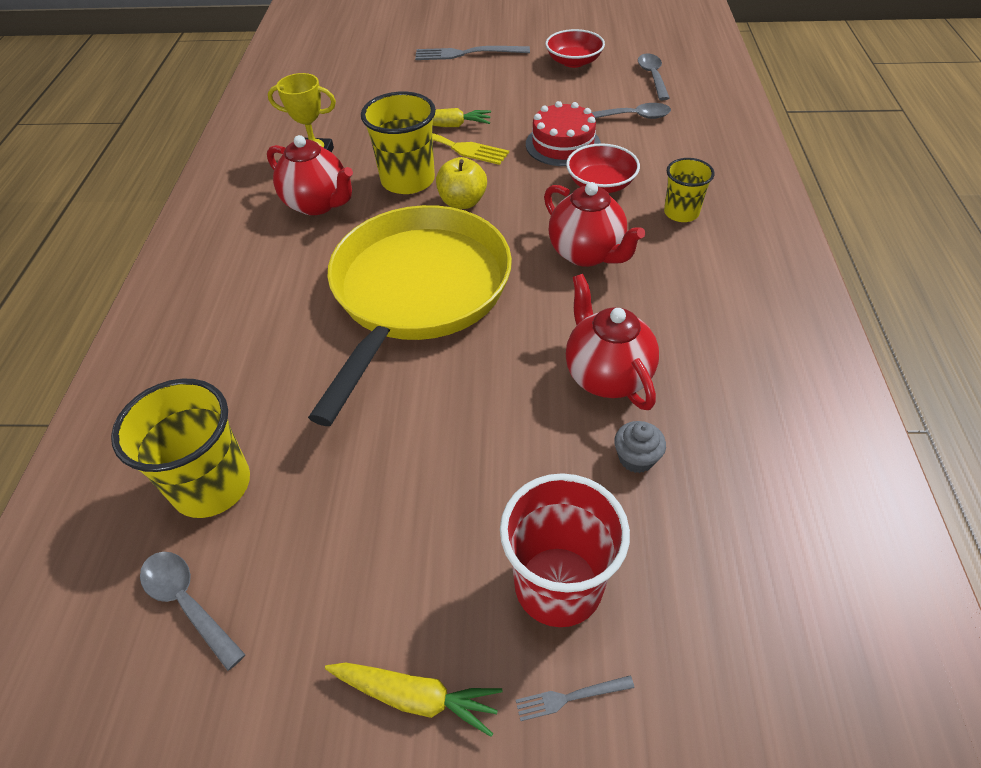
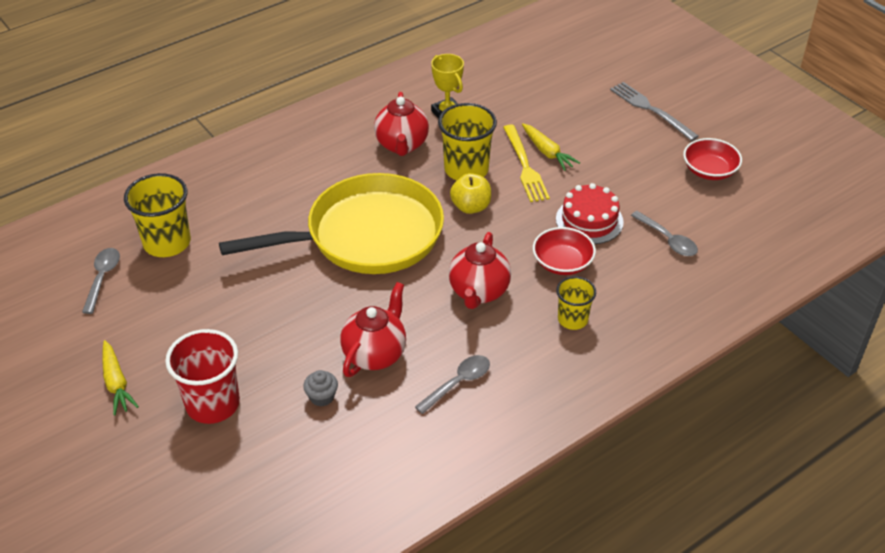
camera: 50 degrees right, 5 degrees down
(570, 697) = (156, 438): grey fork -> none
(652, 77) = (741, 224): grey spoon -> grey spoon (458, 383)

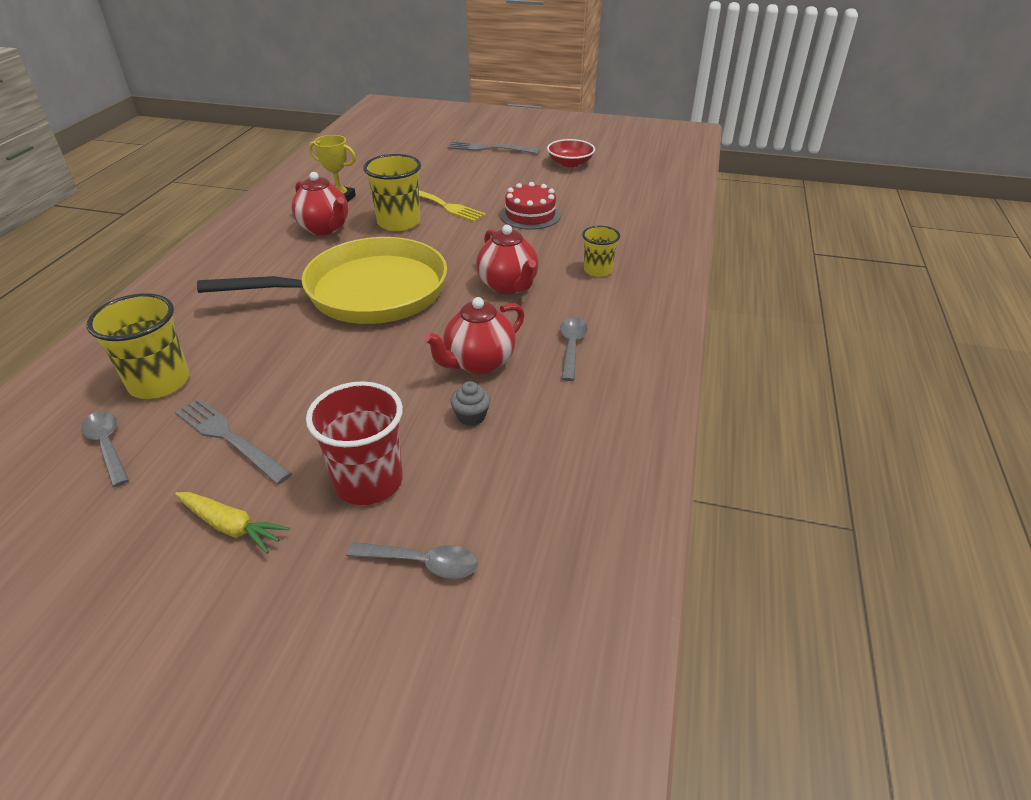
camera: 40 degrees left, 5 degrees down
(168, 316) = (229, 438): none -> grey fork
(366, 235) = (366, 292): yellow pan -> yellow pan turned 45 degrees clockwise
(375, 354) = (478, 363): red teapot -> red teapot turned 120 degrees counterclockwise
(471, 207) = (432, 241): yellow apple -> none
(547, 152) = (448, 192): yellow carrot -> none
(562, 263) = (545, 244): red bowl -> none
(668, 240) = (595, 204): grey spoon -> grey spoon (422, 563)

